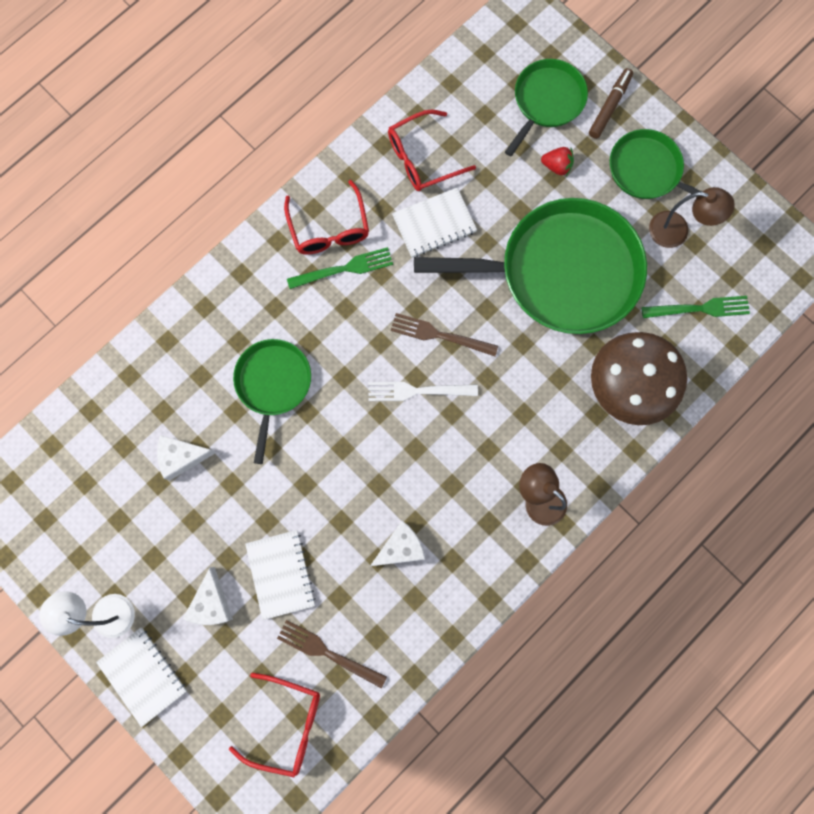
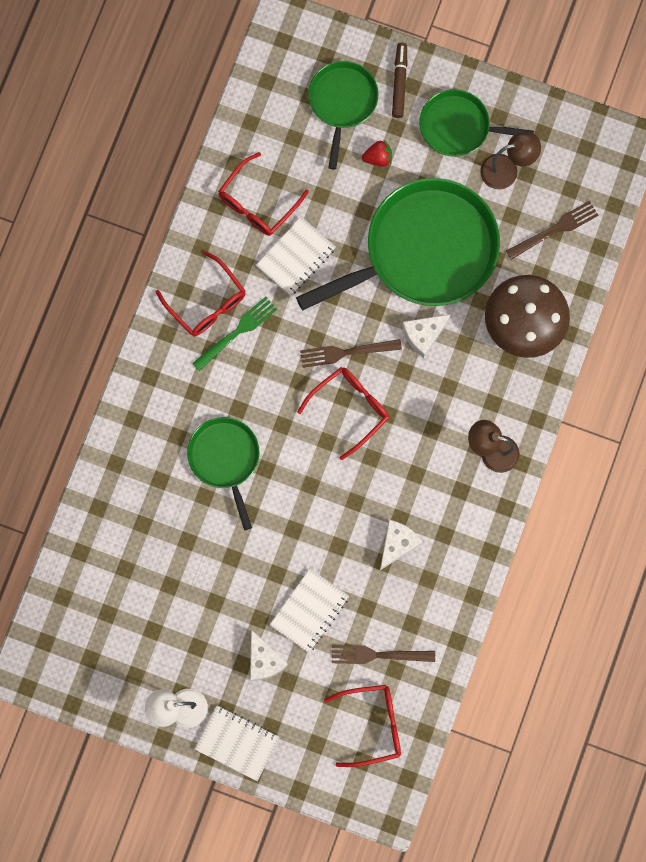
camera: 25 degrees left, 0 degrees up
(182, 457) = (179, 554): white cheese -> white cheese (423, 335)
(281, 574) = (309, 611): white notebook -> white notebook turned 75 degrees clockwise
(417, 391) = (350, 409): white fork -> red glasses
(700, 308) = (555, 229): green fork -> brown fork

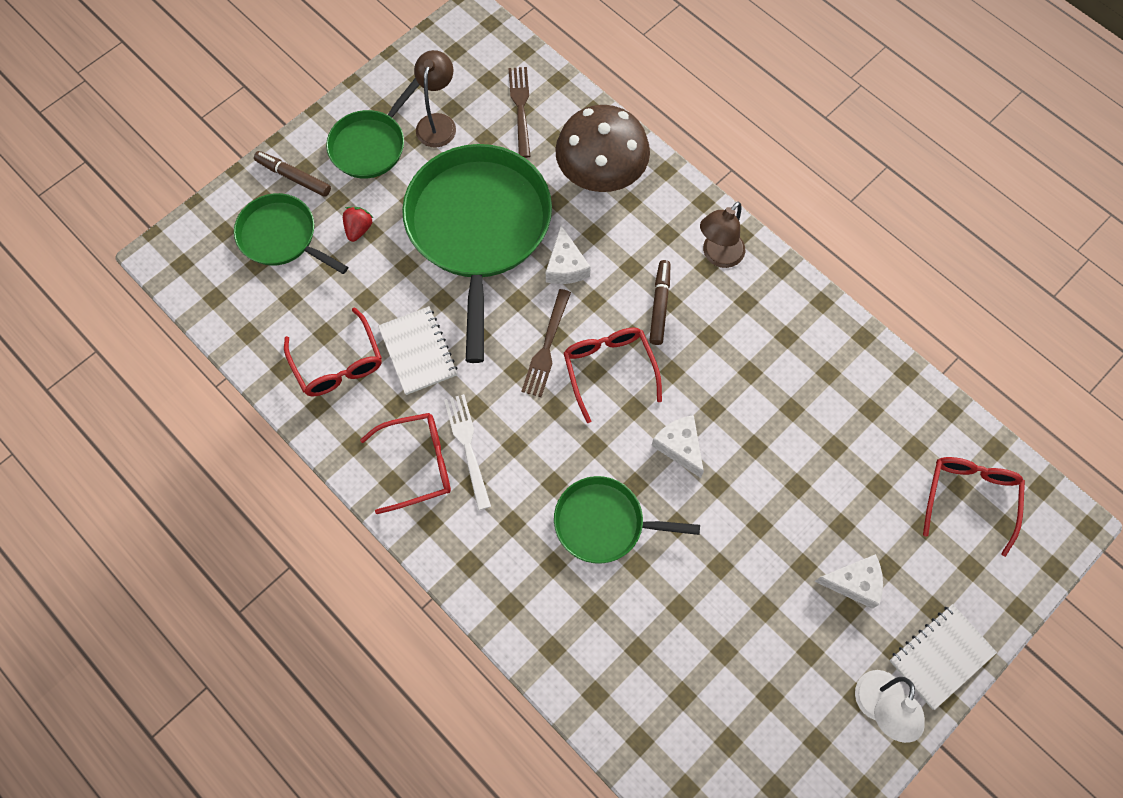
camera: 65 degrees left, 10 degrees down
(237, 331) = (467, 446): green fork -> white fork
(309, 611) = (815, 508): white notebook -> none
(378, 655) = (892, 458): brown fork -> none
(397, 544) = (777, 386): white cheese -> white cheese (679, 447)
(424, 424) = (659, 305): none -> brown marker

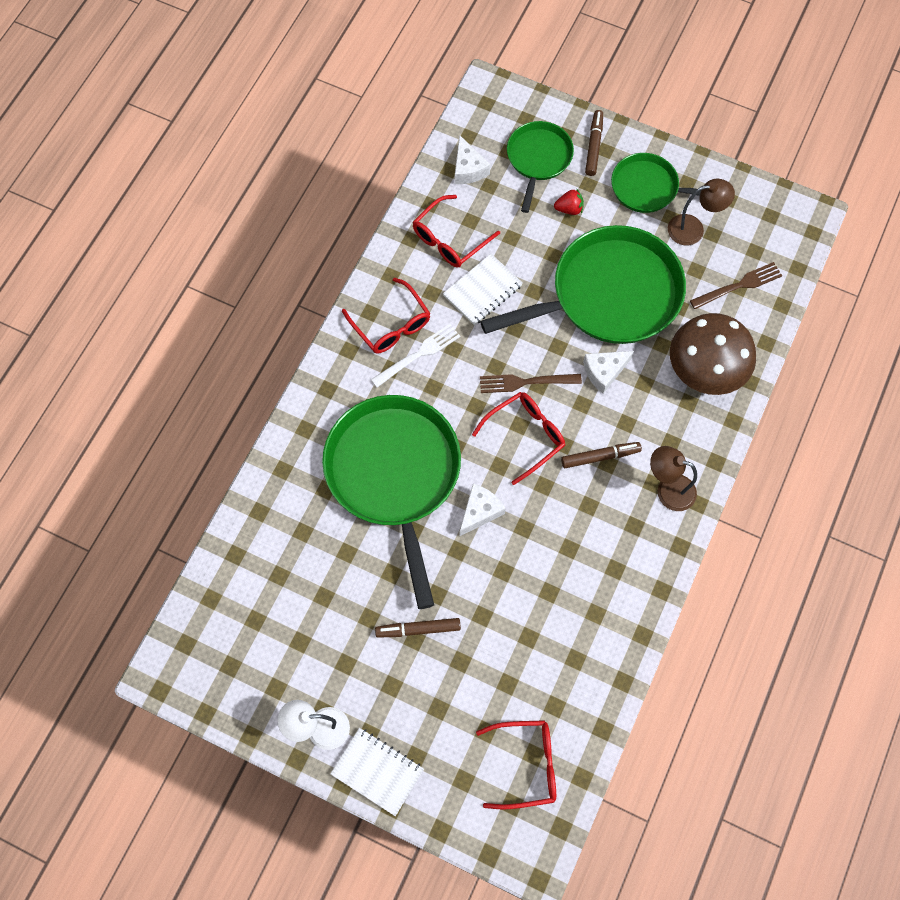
camera: 70 degrees right, 0 degrees up
(603, 523) = (394, 474): green pan -> green pan, size x1.86
(793, 558) = (418, 629): none -> brown marker
(854, 582) = (415, 684): white cheese -> white cheese (468, 169)

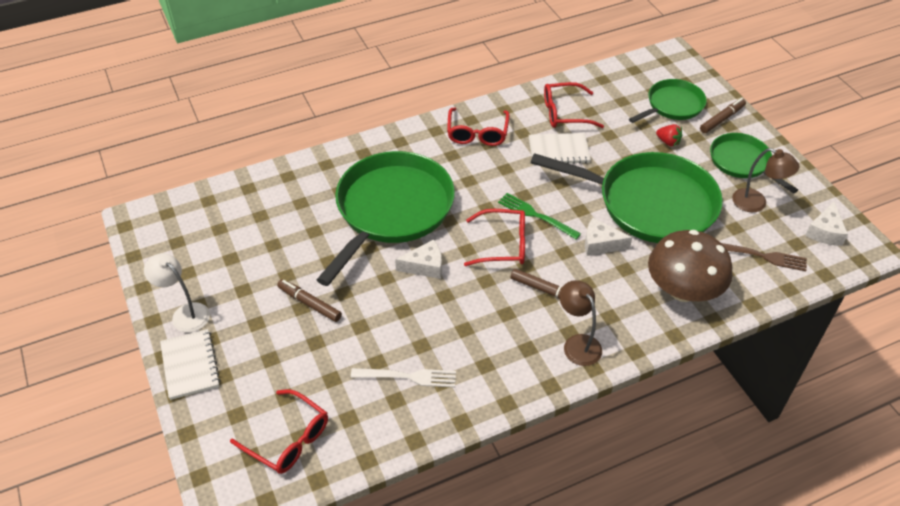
camera: 40 degrees right, 20 degrees down
(419, 354) = (478, 158): white fork -> white fork (408, 377)
(468, 169) = (616, 85): white cheese -> white cheese (825, 232)
(525, 382) = (535, 215): brown fork -> green fork

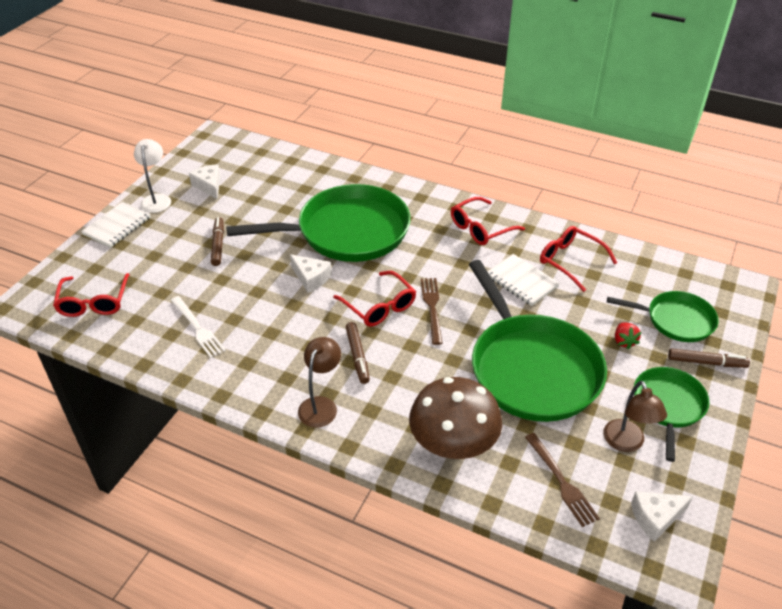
camera: 50 degrees right, 5 degrees down
(535, 215) = (432, 307): green fork -> brown fork
(600, 244) = (446, 362): white cheese -> white cheese (209, 186)

